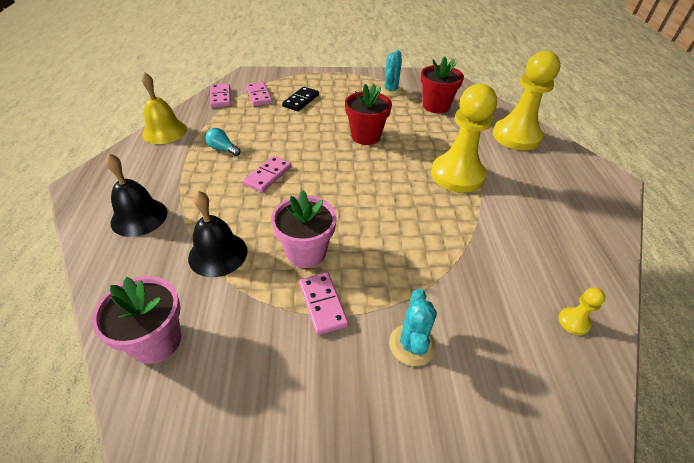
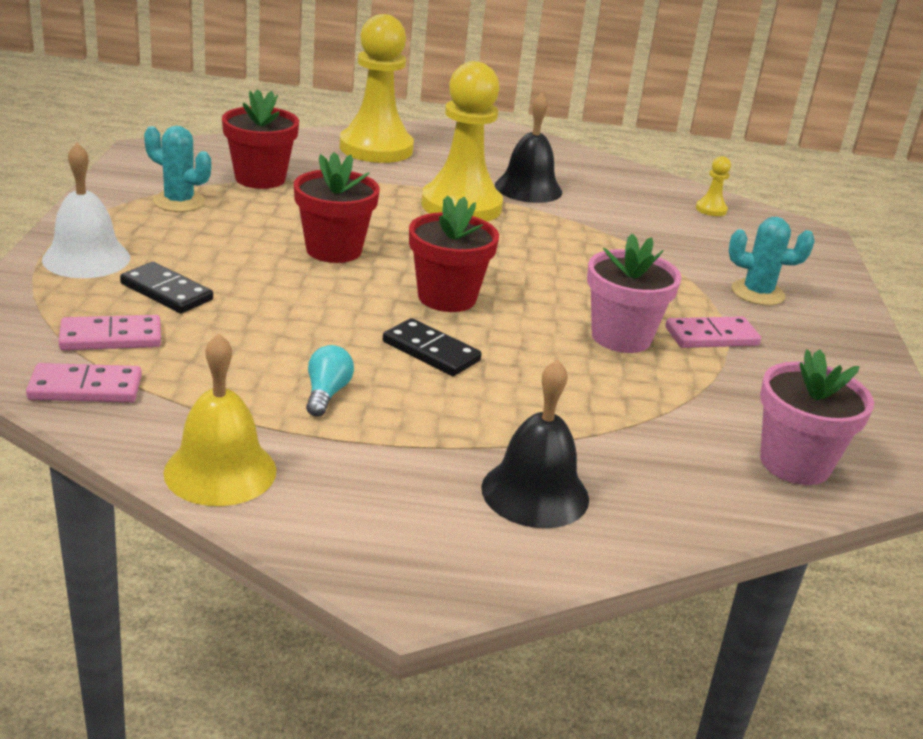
camera: 85 degrees left, 15 degrees down
(218, 254) = (628, 409): black bell -> black bell (528, 188)
(223, 149) = (326, 394): turquoise light bulb -> turquoise light bulb turned 150 degrees clockwise
(268, 176) = (431, 351): pink domino -> black domino
(322, 80) = (86, 258): none -> white bell
(329, 177) = (447, 297): none -> red flower pot

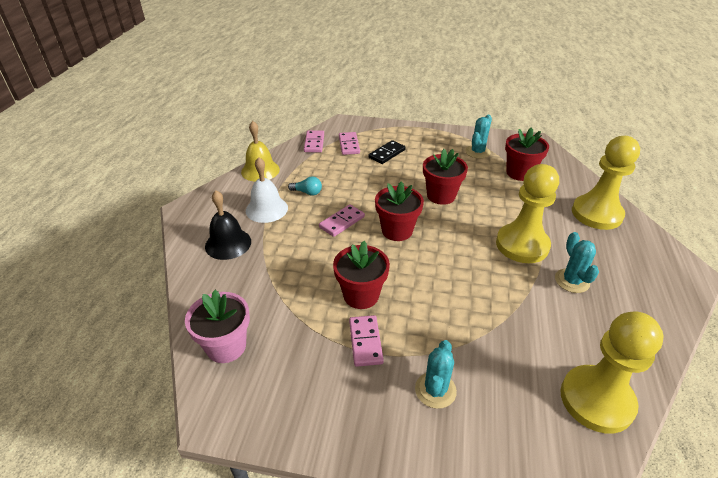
camera: 100 degrees right, 10 degrees up
(86, 258) = (412, 135): white bell -> white bell (266, 209)
(431, 351) = (342, 222): black domino -> pink domino
(528, 188) = (572, 281): black bell -> turquoise cactus
(621, 337) = (361, 295): pink flower pot -> red flower pot
(711, 209) = (596, 400): yellow pawn -> yellow pawn, size x2.47

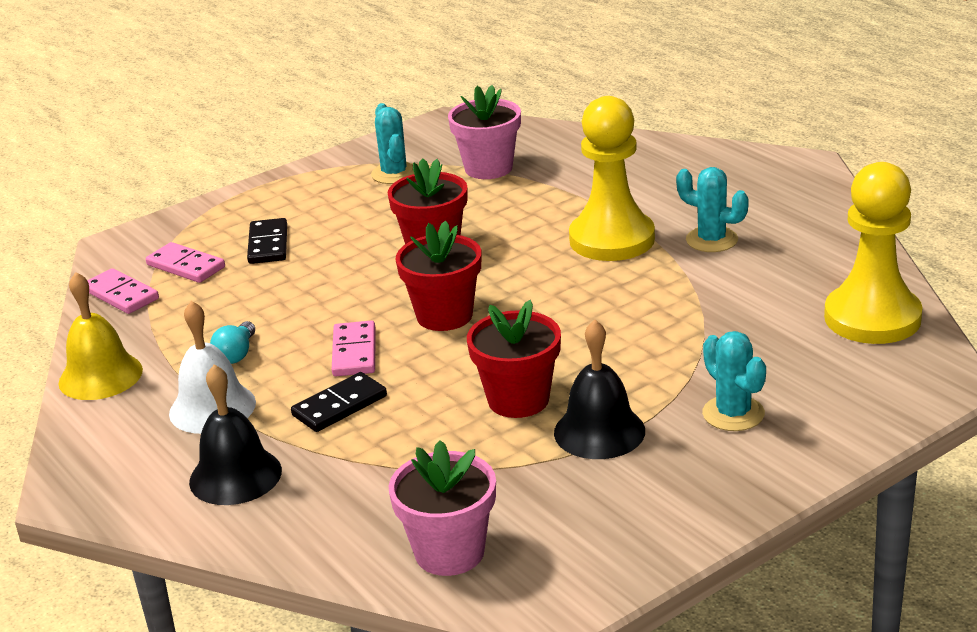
camera: 45 degrees left, 10 degrees down
(301, 242) = (339, 406): none -> black domino
(307, 192) = (236, 354): turquoise light bulb -> turquoise light bulb turned 135 degrees clockwise
(365, 342) = (599, 431): pink domino -> black bell
(520, 173) = (488, 168): red flower pot -> pink flower pot
(596, 214) = (640, 162): yellow pawn -> none

